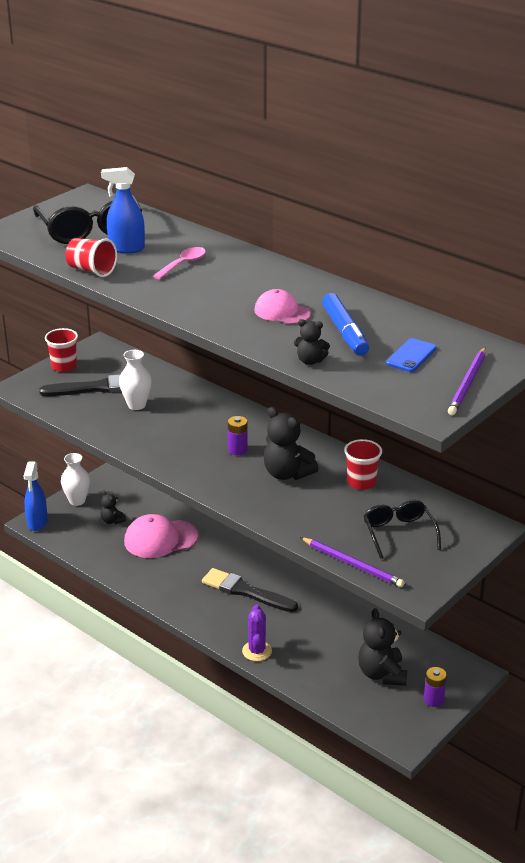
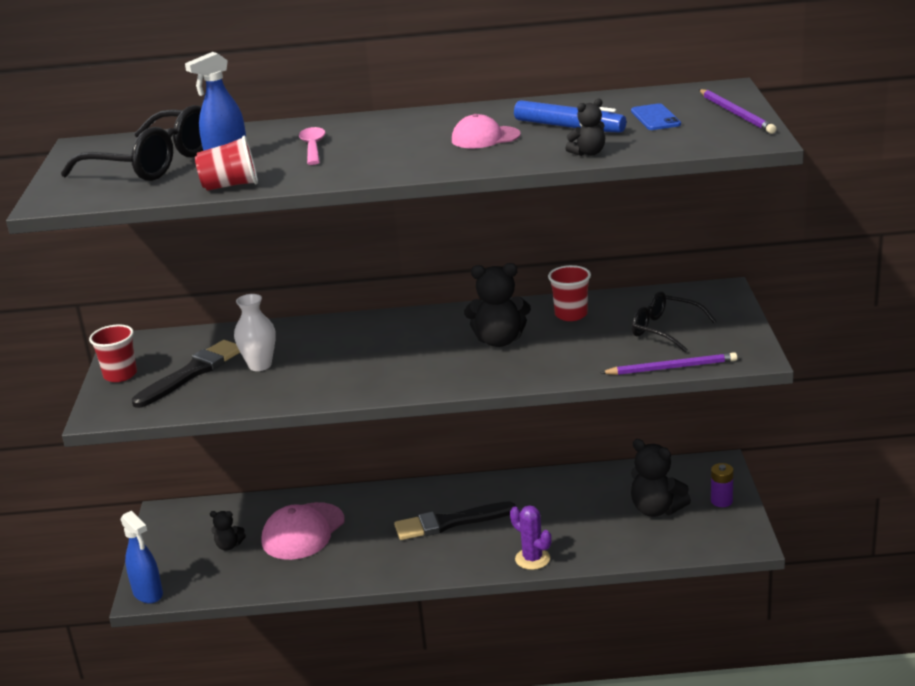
camera: 40 degrees left, 5 degrees down
(77, 501) = (162, 551): white vase -> none
(237, 450) = (423, 347): purple battery -> none

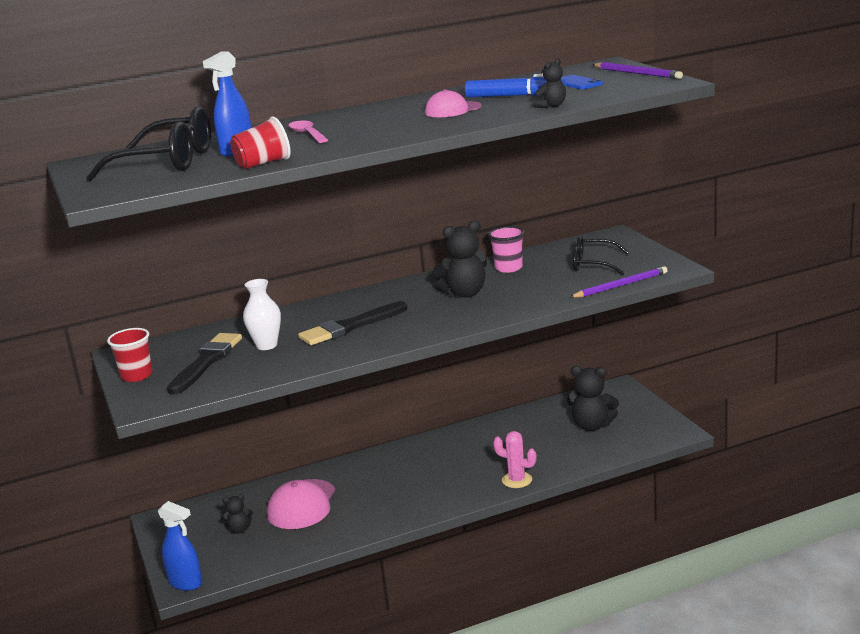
camera: 20 degrees left, 5 degrees down
(450, 522) = (428, 470): black brush -> black brush (350, 326)
(532, 559) = (517, 480): purple cactus -> pink cactus
(571, 314) = (508, 268): red cup -> pink cup
(721, 501) = (638, 410): purple battery -> none

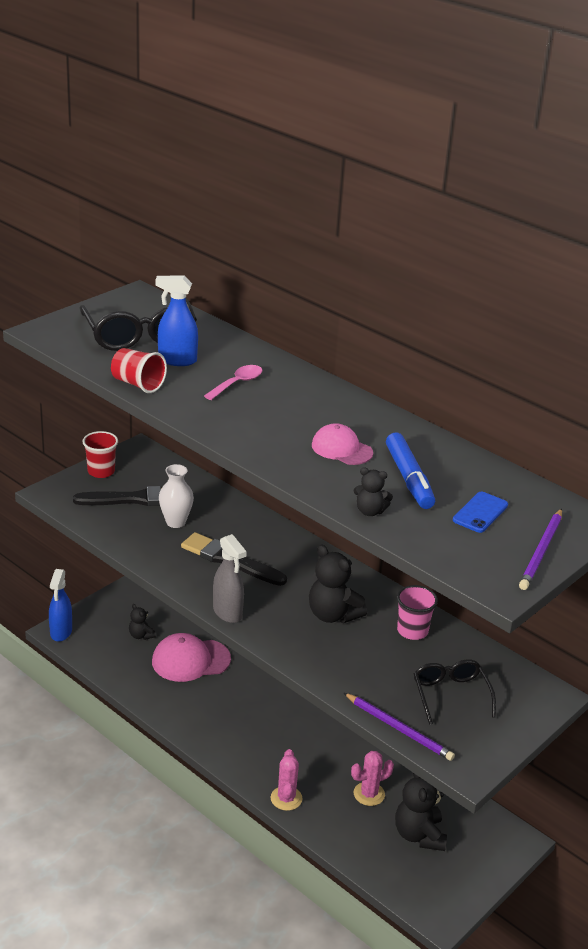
camera: 60 degrees right, 10 degrees up
(426, 334) = (227, 613): none -> grey spray bottle
(535, 440) = (369, 794): none -> pink cactus

